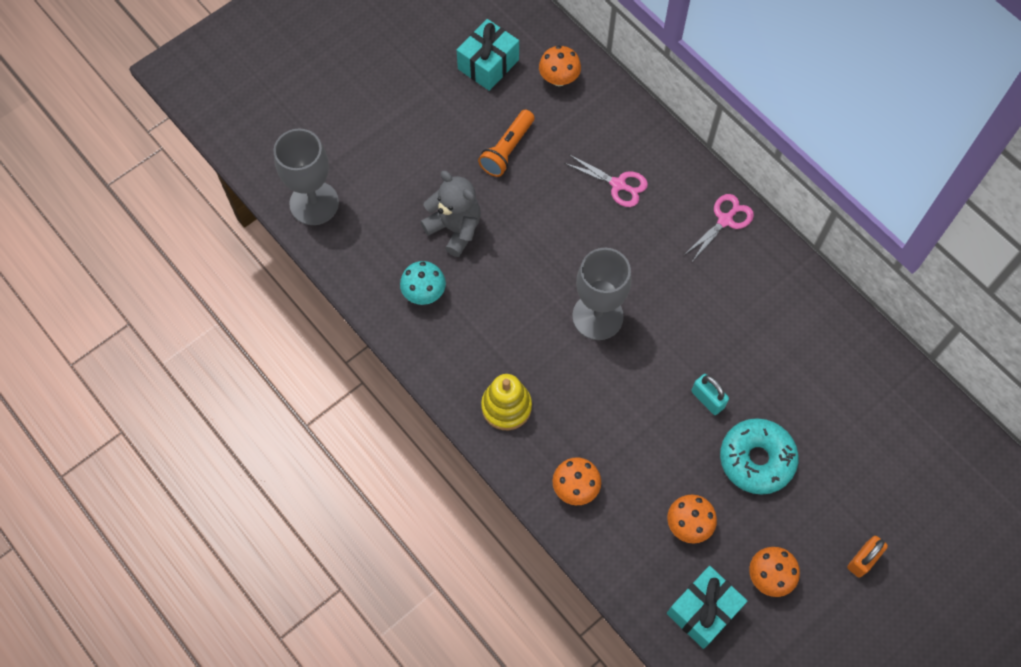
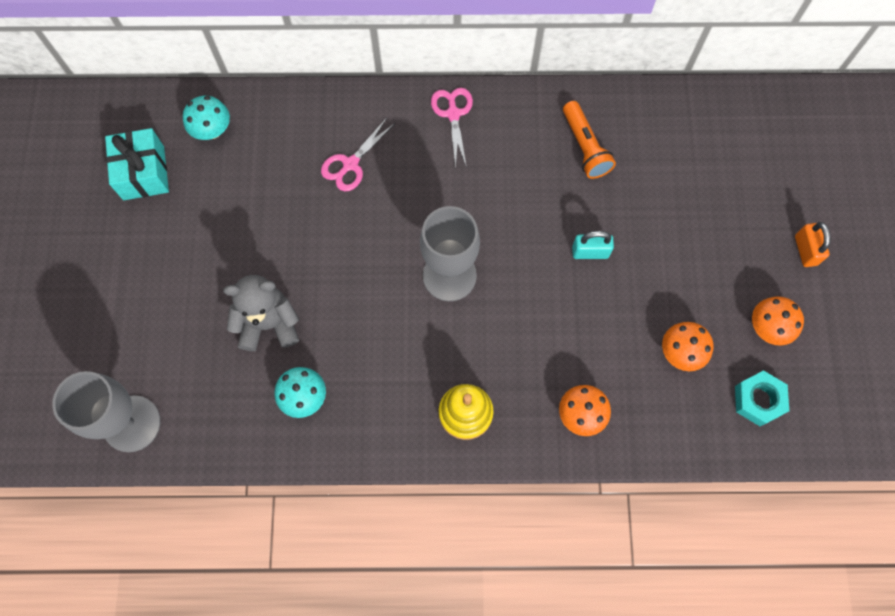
camera: 50 degrees left, 5 degrees up
(507, 150) = (237, 223): orange flashlight -> orange flashlight (584, 147)
(559, 79) = (212, 130): orange mushroom -> turquoise mushroom
(618, 185) = (350, 164): pink scissors -> pink scissors turned 150 degrees clockwise
(703, 610) = (758, 400): turquoise gift -> turquoise nut
(756, 459) = (668, 258): turquoise donut -> none

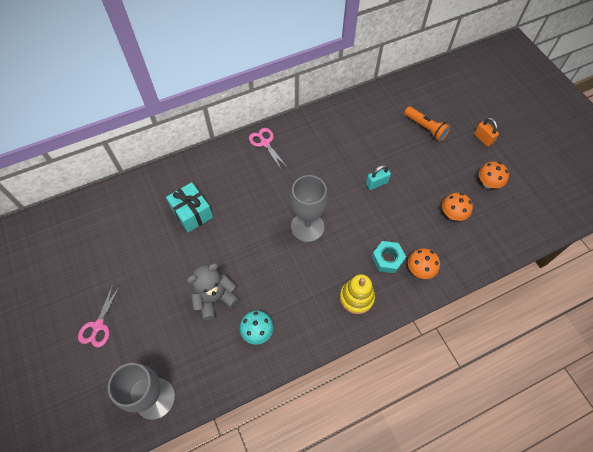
camera: 25 degrees left, 10 degrees down
(143, 173) = (95, 245): turquoise gift -> turquoise gift (192, 213)
(212, 130) = (128, 204): turquoise mushroom -> none
(350, 164) = (220, 191): pink scissors -> pink scissors (98, 326)
(584, 147) = (344, 133): orange flashlight -> orange flashlight (425, 128)
(758, 400) = (505, 221): turquoise nut -> turquoise nut (387, 259)

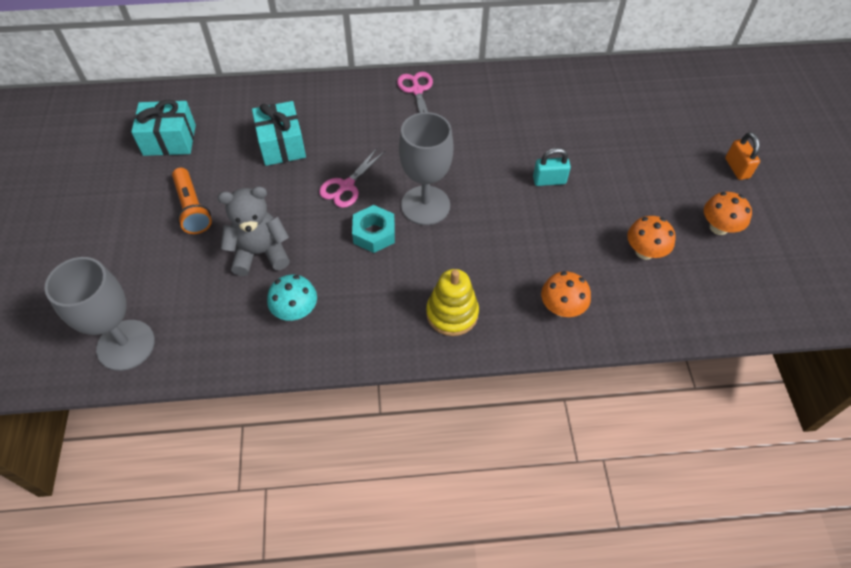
camera: 20 degrees right, 5 degrees down
(98, 326) = (101, 238): pink scissors -> pink scissors (346, 186)
(110, 234) = (169, 140): none -> turquoise gift
(387, 259) = (520, 279): turquoise nut -> turquoise nut (374, 233)
(425, 128) = (654, 132): orange flashlight -> orange flashlight (192, 208)

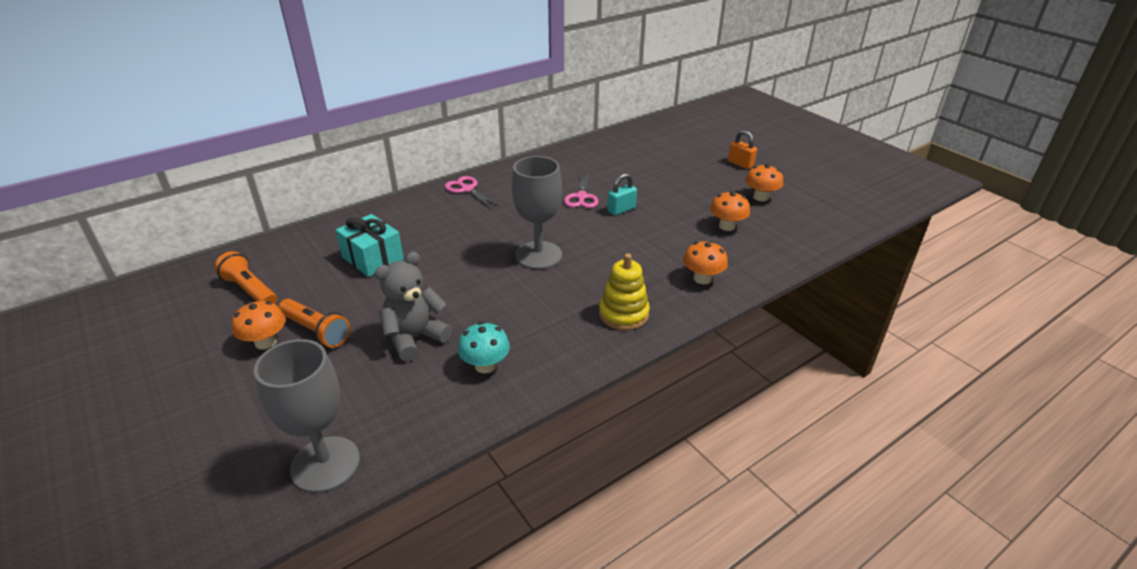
camera: 30 degrees left, 20 degrees down
(151, 202) = (265, 342): none -> orange mushroom
(169, 140) = (250, 290): turquoise gift -> orange flashlight
(346, 186) = (458, 266): pink scissors -> pink scissors (581, 197)
(374, 233) = (510, 287): turquoise nut -> none

